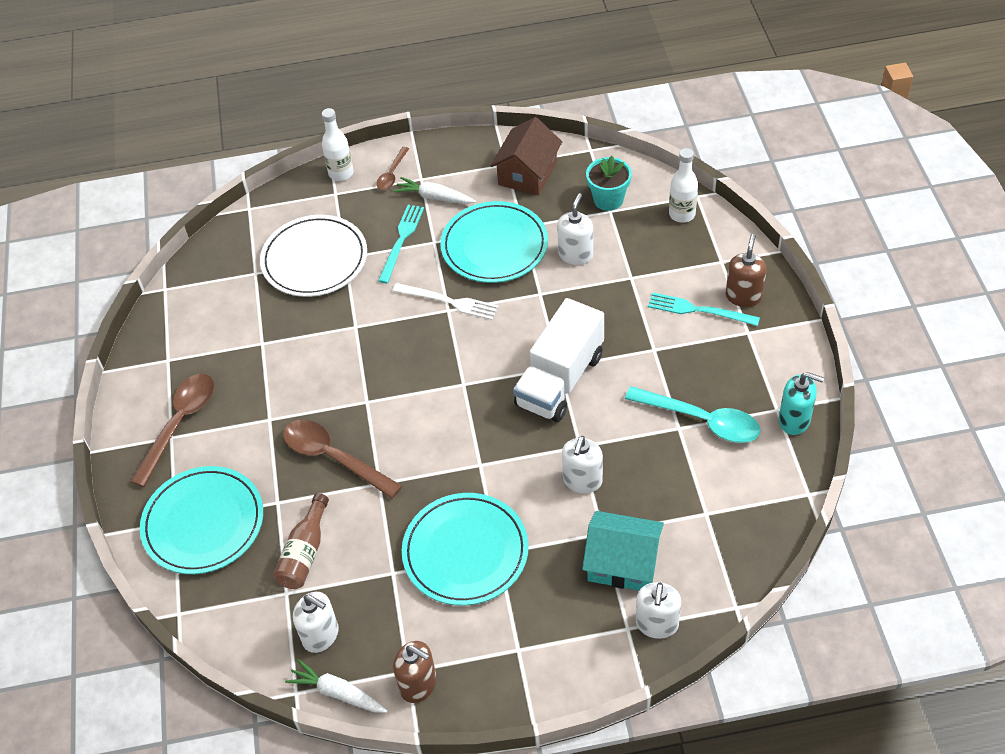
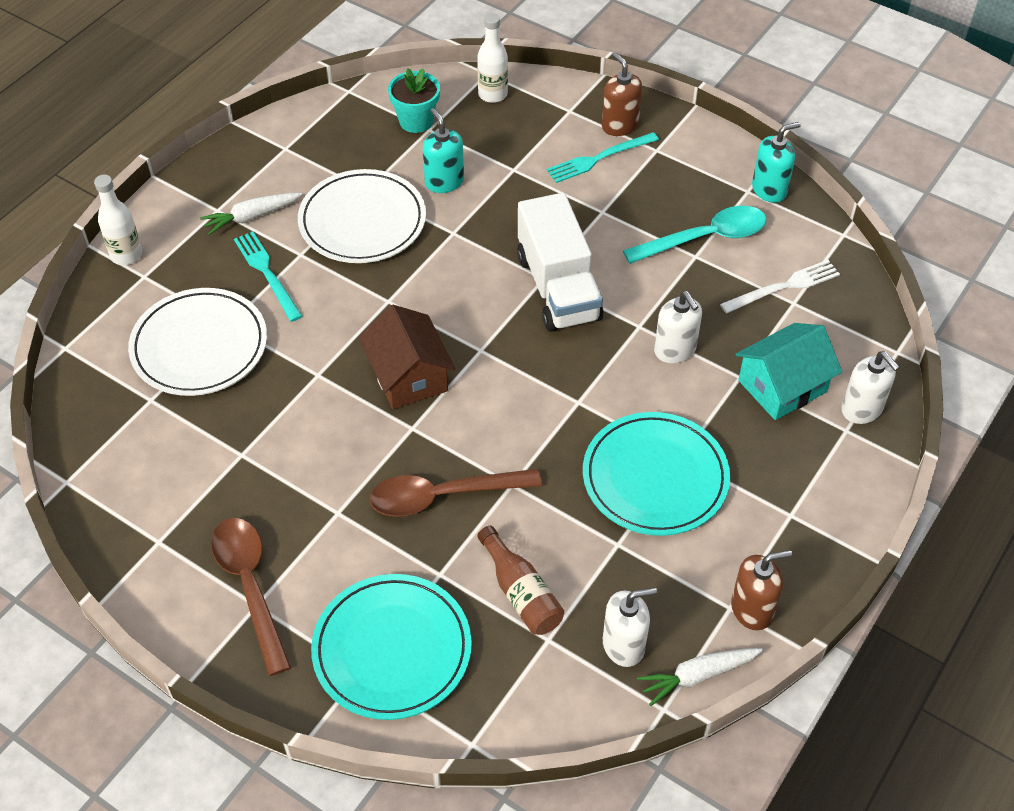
camera: 50 degrees left, 0 degrees up
(392, 174) = (182, 223): brown spoon -> none
(449, 301) = (380, 293): white fork -> white fork (784, 287)
(494, 246) = (362, 221): turquoise plate -> white plate
(527, 173) = (316, 144): brown house -> brown house (408, 376)
(575, 255) = (444, 182): white soap dispenser -> turquoise soap dispenser

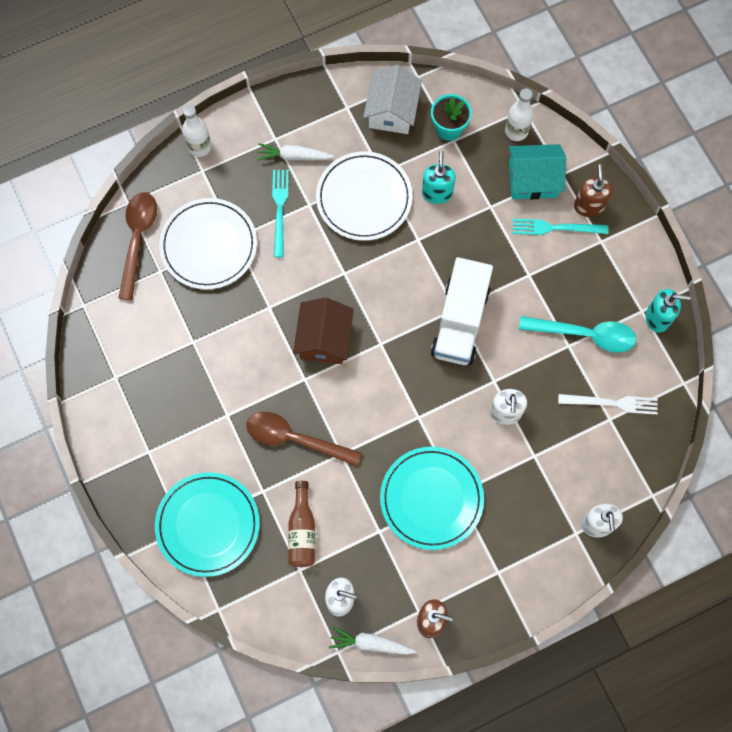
camera: 30 degrees right, 20 degrees up
(250, 586) = (151, 437): brown spoon -> brown spoon (138, 240)
(340, 131) = (392, 111): none -> white house
(782, 386) = (557, 478): turquoise house -> turquoise house (533, 180)

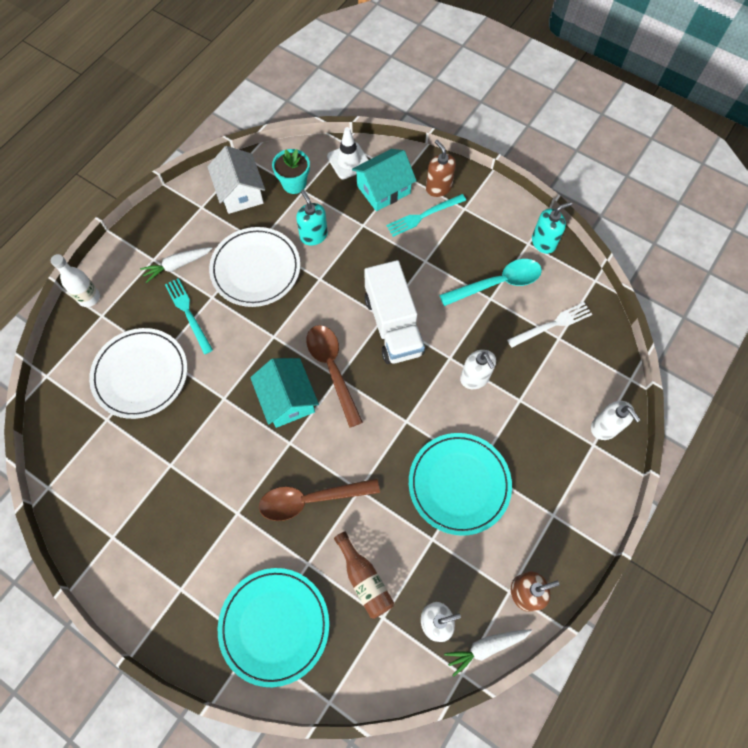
camera: 30 degrees left, 5 degrees down
(138, 240) = (71, 403): brown spoon -> brown spoon (332, 369)
(324, 339) = (287, 399): brown house -> turquoise house
(516, 131) = (348, 161): white bottle -> white traffic cone

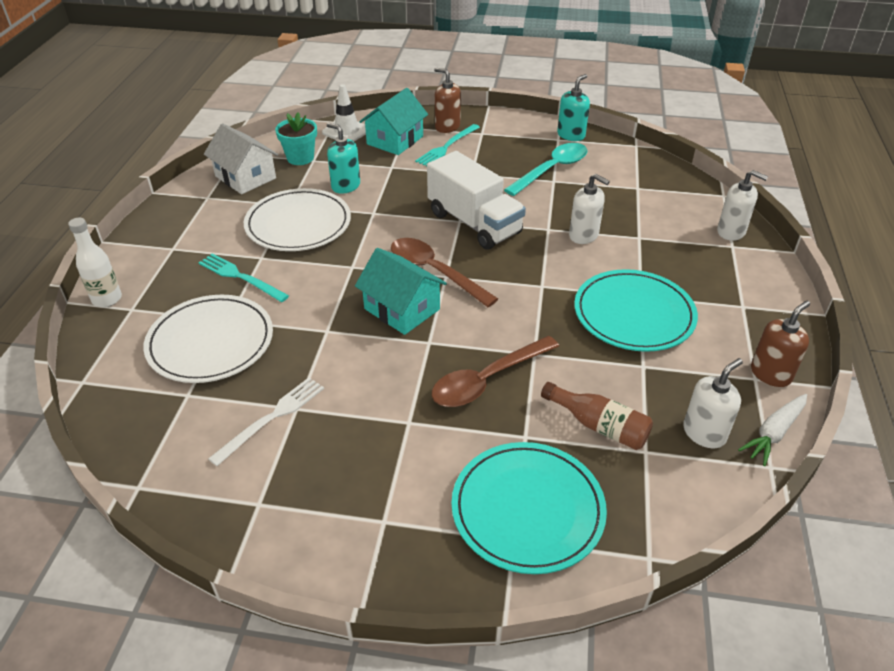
camera: 25 degrees left, 25 degrees down
(177, 265) = (205, 245): white carrot -> none
(552, 324) = (624, 181): white fork -> white fork (272, 418)

